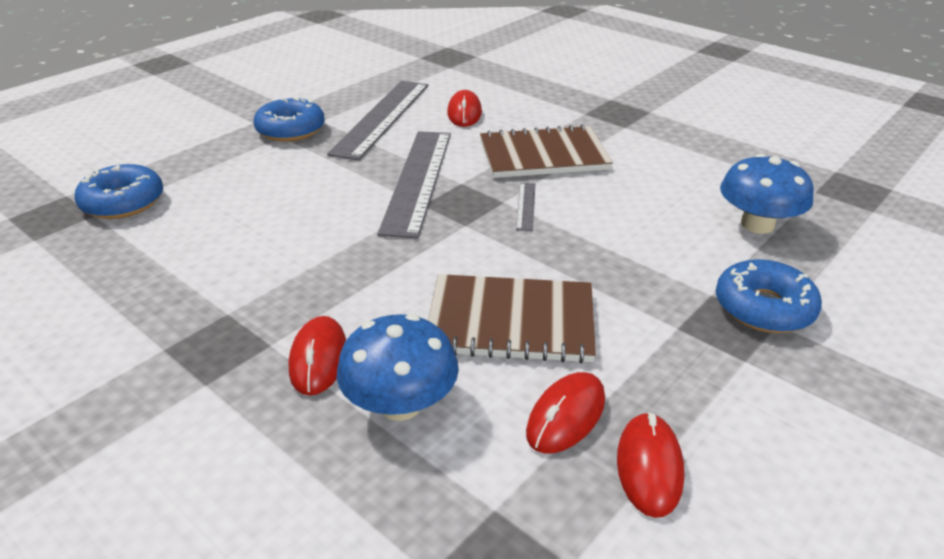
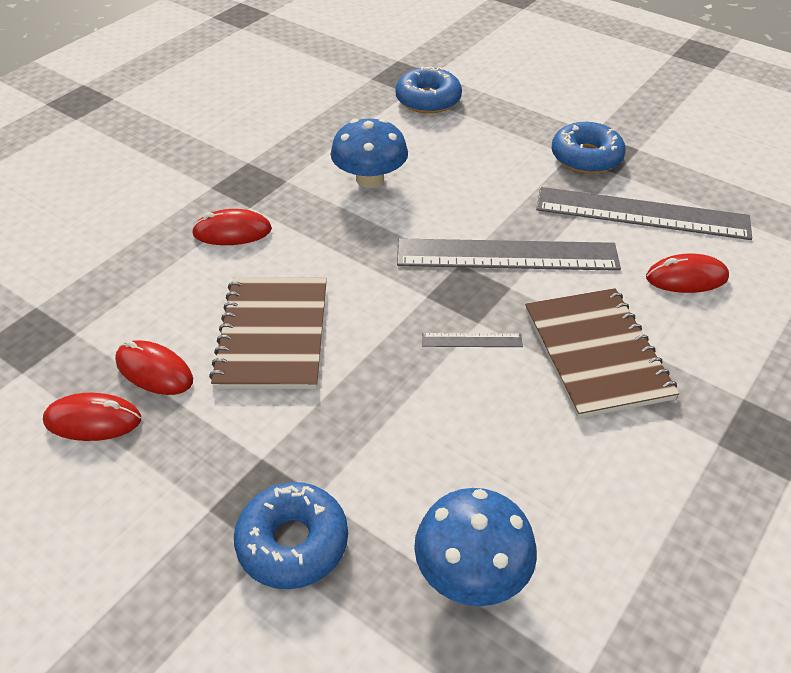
camera: 85 degrees right, 10 degrees up
(400, 404) = (180, 278): blue mushroom -> blue mushroom (370, 179)

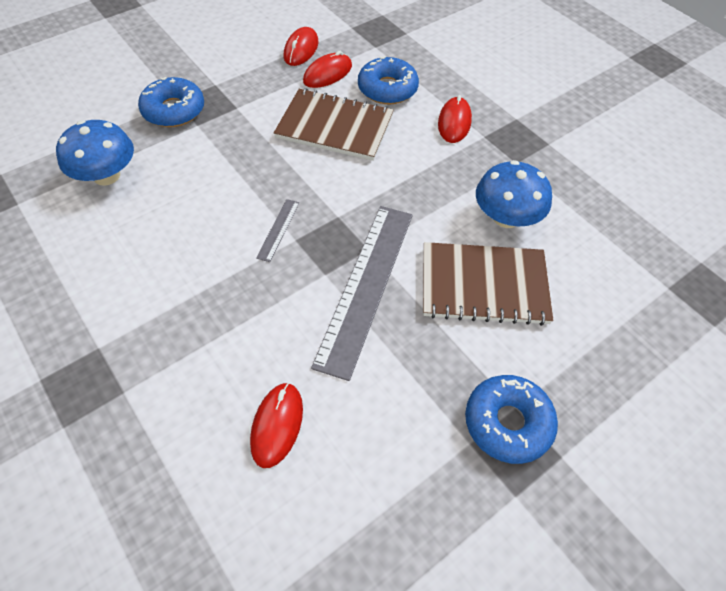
camera: 105 degrees right, 10 degrees up
(428, 100) = (650, 302): blue donut -> blue donut (387, 89)
(596, 354) = (224, 304): brown notebook -> brown notebook (484, 285)
(642, 213) = (389, 434): grey ruler -> none

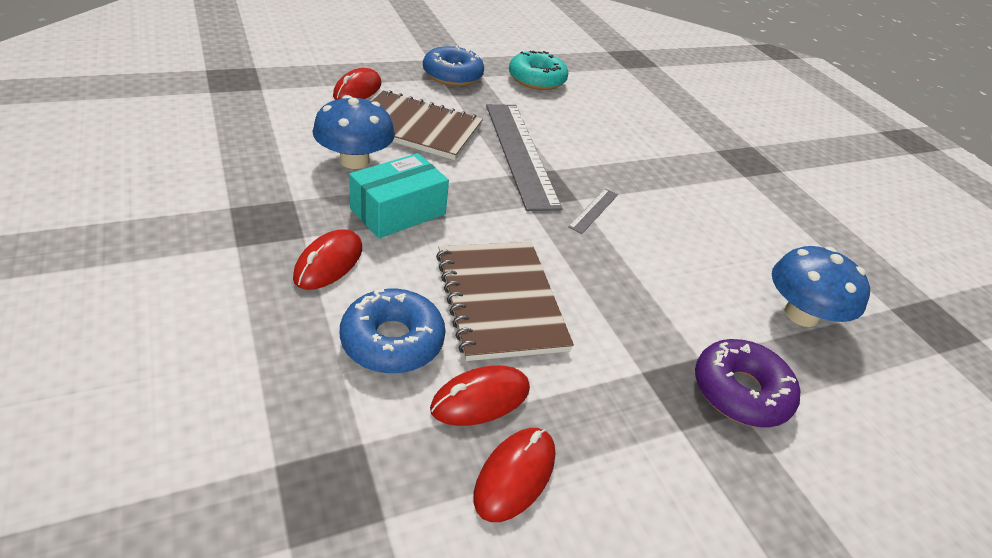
camera: 170 degrees left, 15 degrees down
(174, 110) = (740, 392): blue donut -> purple donut
(277, 425) = (606, 111): red mouse -> red mouse (357, 90)
(334, 127) = (500, 301): brown notebook -> brown notebook turned 45 degrees clockwise
(366, 285) = (520, 153): grey ruler -> grey ruler turned 45 degrees counterclockwise
(393, 474) = (536, 79): none -> turquoise donut
(437, 175) = (398, 211): none -> turquoise box

